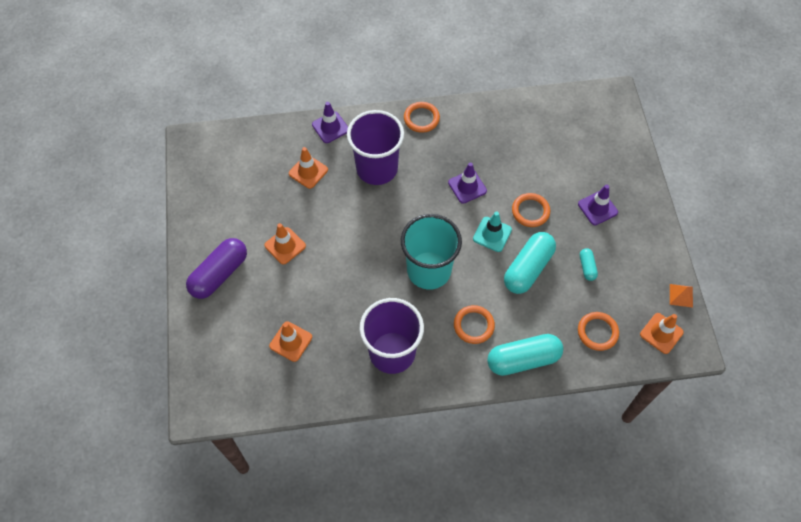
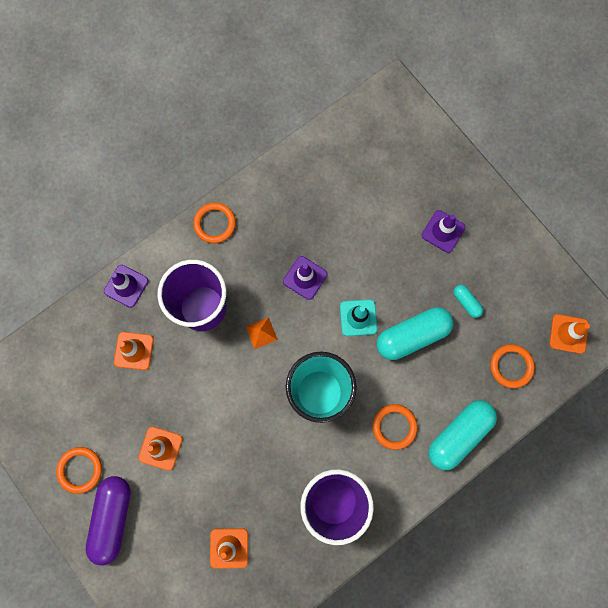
camera: 30 degrees left, 15 degrees up
(528, 268) = (412, 336): turquoise capsule -> turquoise capsule turned 60 degrees clockwise
(530, 211) = (381, 271): orange ring -> orange ring (80, 470)
(681, 295) = (566, 283): orange pyramid -> orange pyramid (261, 333)

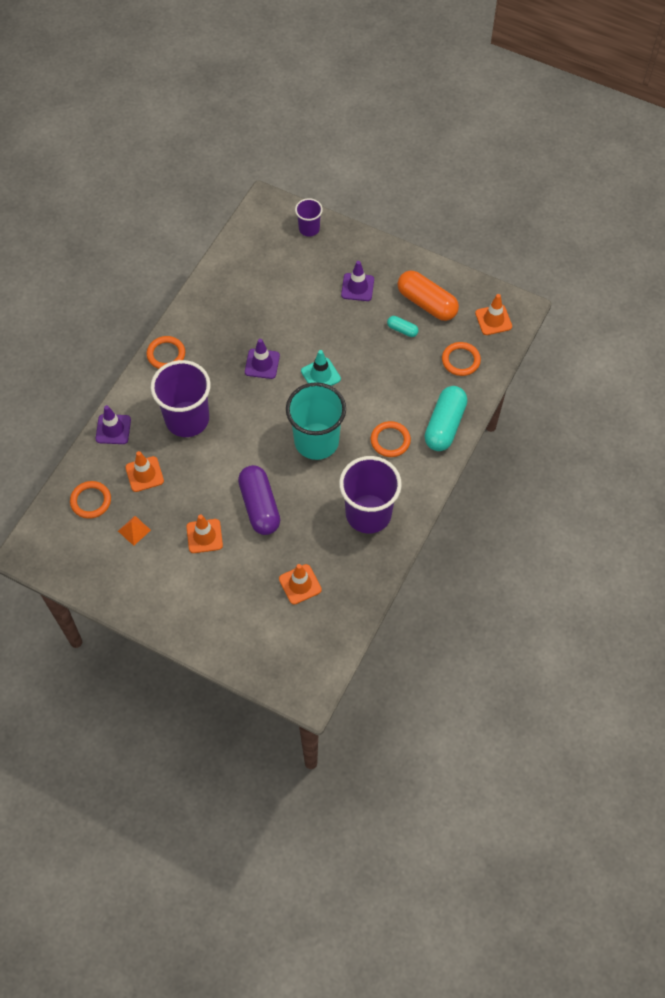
camera: 25 degrees left, 15 degrees down
(80, 470) = (143, 581): orange ring -> orange ring (91, 501)
(112, 518) = (190, 605): purple capsule -> purple capsule (259, 506)
(261, 333) = (246, 418): orange pyramid -> orange pyramid (134, 530)
(412, 336) = (371, 370): turquoise capsule -> none
(424, 140) = (309, 229): none -> purple cup
(507, 282) = (427, 303): none -> orange capsule

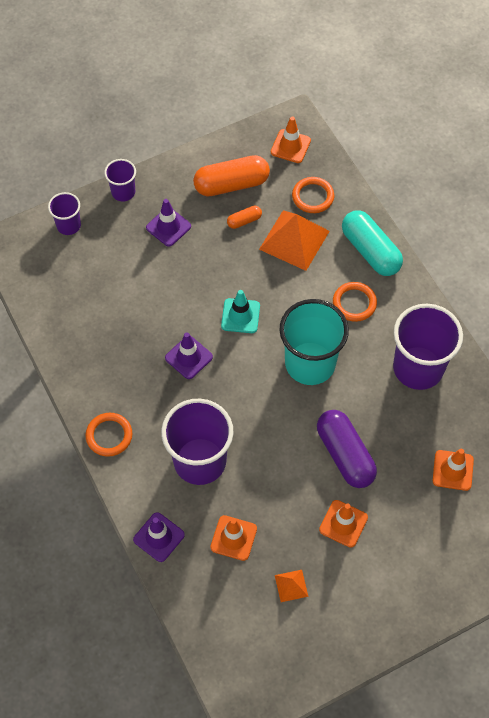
camera: 55 degrees left, 0 degrees up
(91, 501) = (227, 608): orange ring -> none
(259, 506) = (345, 454): purple capsule -> purple capsule turned 45 degrees clockwise
(363, 243) = (123, 192): none -> purple cup
(402, 330) = (244, 221): turquoise capsule -> orange capsule
(412, 370) = (294, 240): none -> orange pyramid

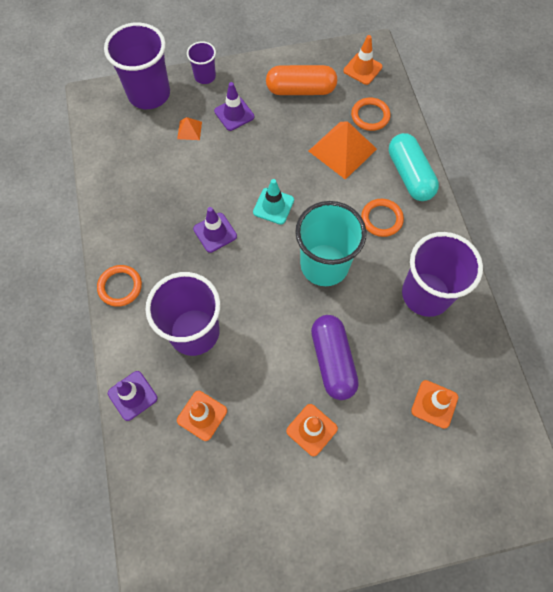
camera: 15 degrees right, 5 degrees up
(68, 225) = (149, 94): purple cup -> purple cup, size x1.96
(244, 221) = (302, 123): orange capsule -> none
(291, 585) = (242, 479): orange pyramid -> orange pyramid (189, 130)

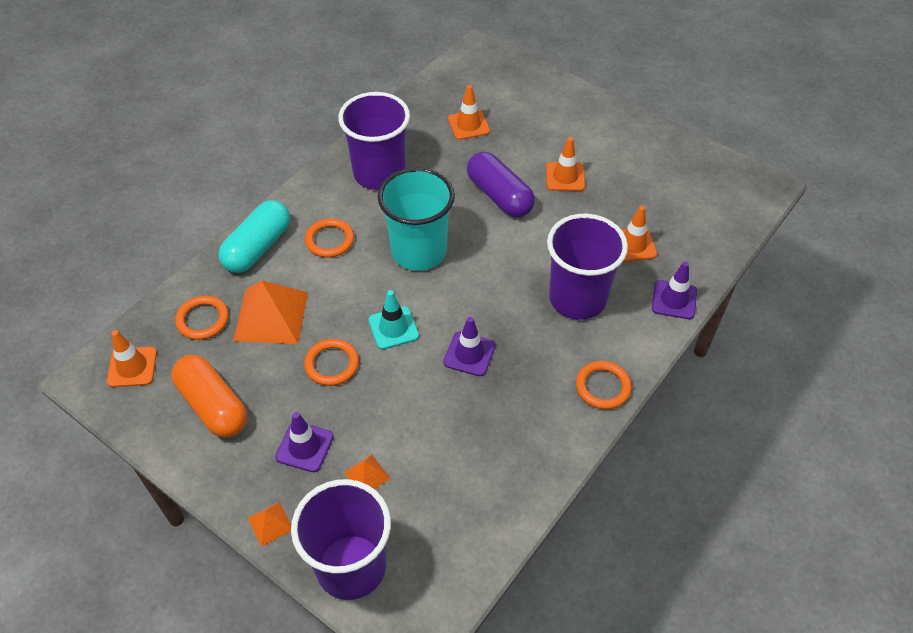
camera: 130 degrees left, 15 degrees down
(205, 76) = (270, 524): purple cup -> orange pyramid
(276, 158) = (332, 364): none -> orange ring
(332, 361) = (499, 196): purple capsule -> purple capsule turned 75 degrees counterclockwise

